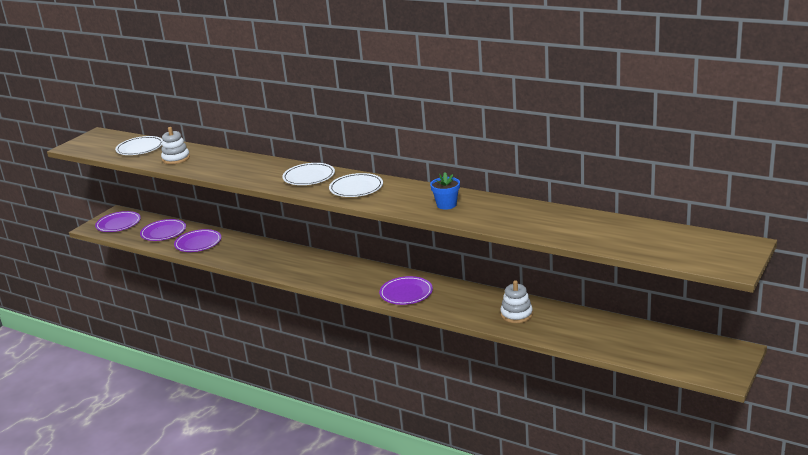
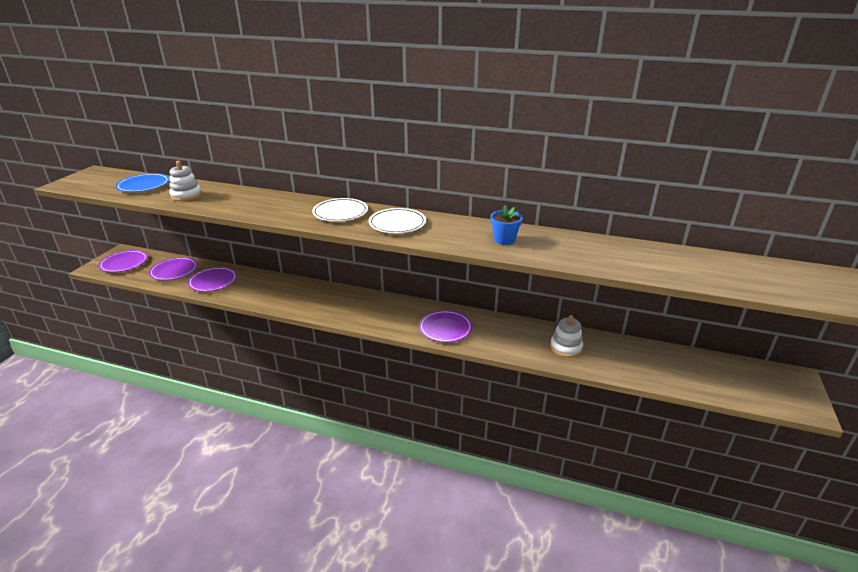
camera: 15 degrees left, 5 degrees up
(140, 148) = (144, 185): white plate -> blue plate

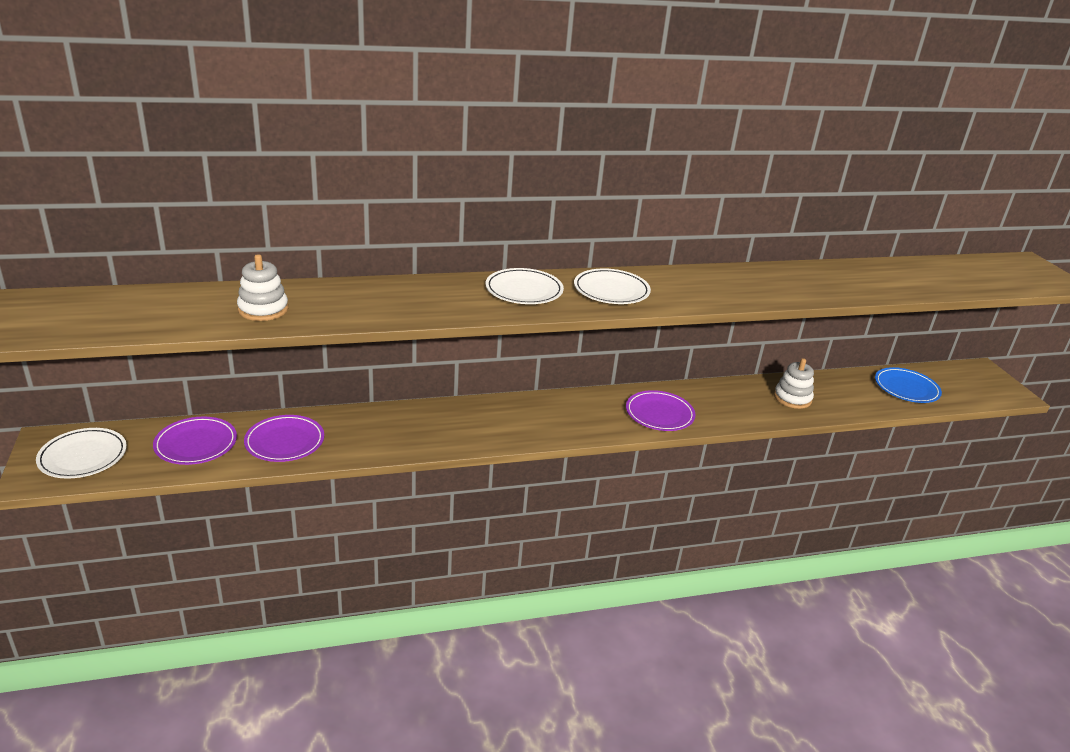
camera: 35 degrees left, 0 degrees up
(124, 263) = (83, 456): purple plate -> white plate
(144, 185) = (157, 307): blue plate -> blue plate (906, 388)
(504, 240) = (744, 285): blue flower pot -> none

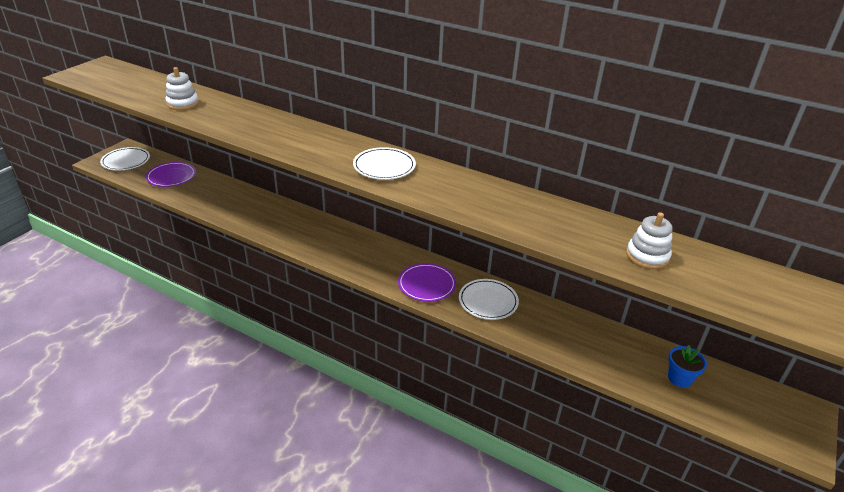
camera: 45 degrees right, 5 degrees up
(284, 441) = (206, 194): purple plate -> none
(524, 290) = (330, 145): white plate -> white plate (488, 301)
(792, 398) = (550, 328): white stacking toy -> white stacking toy (647, 256)
(906, 388) = (679, 378): blue plate -> blue flower pot

